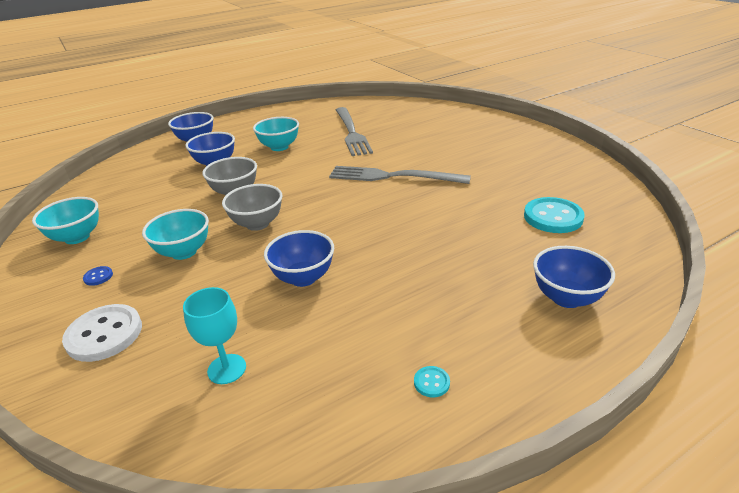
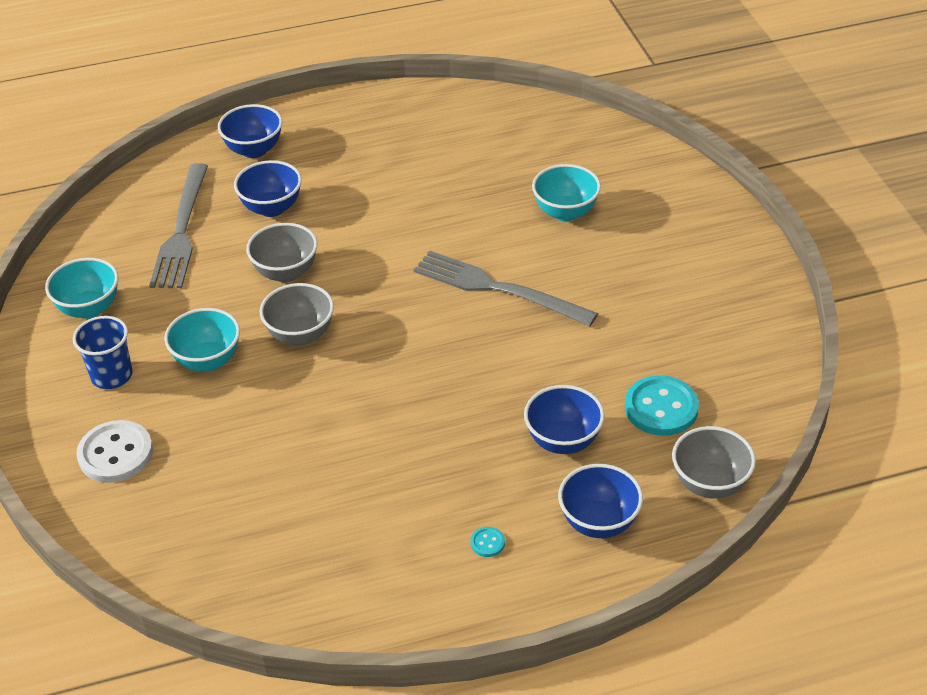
camera: 15 degrees right, 10 degrees up
(98, 277) = (112, 375): blue button -> blue cup
(227, 369) = (227, 521): turquoise goblet -> none
(279, 147) = (366, 191): turquoise bowl -> turquoise bowl (565, 212)
(303, 278) = (330, 429): blue bowl -> blue bowl (563, 441)
(351, 132) = (479, 180): grey fork -> grey fork (181, 230)
(431, 382) = (411, 580): turquoise button -> turquoise button (487, 543)
(628, 254) = (710, 484): none -> grey bowl

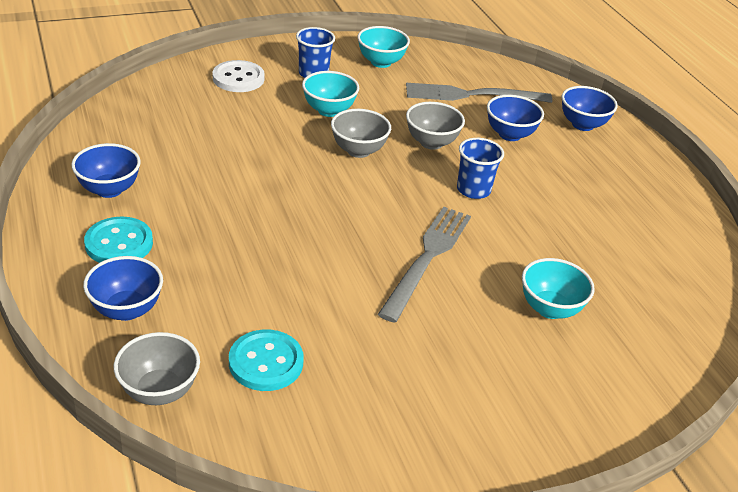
camera: 80 degrees right, 5 degrees down
(379, 246) = (473, 190): none -> blue cup
(487, 543) = (119, 243): turquoise button -> turquoise button, size x2.30
(563, 441) = (228, 292): blue bowl -> blue bowl (109, 189)

